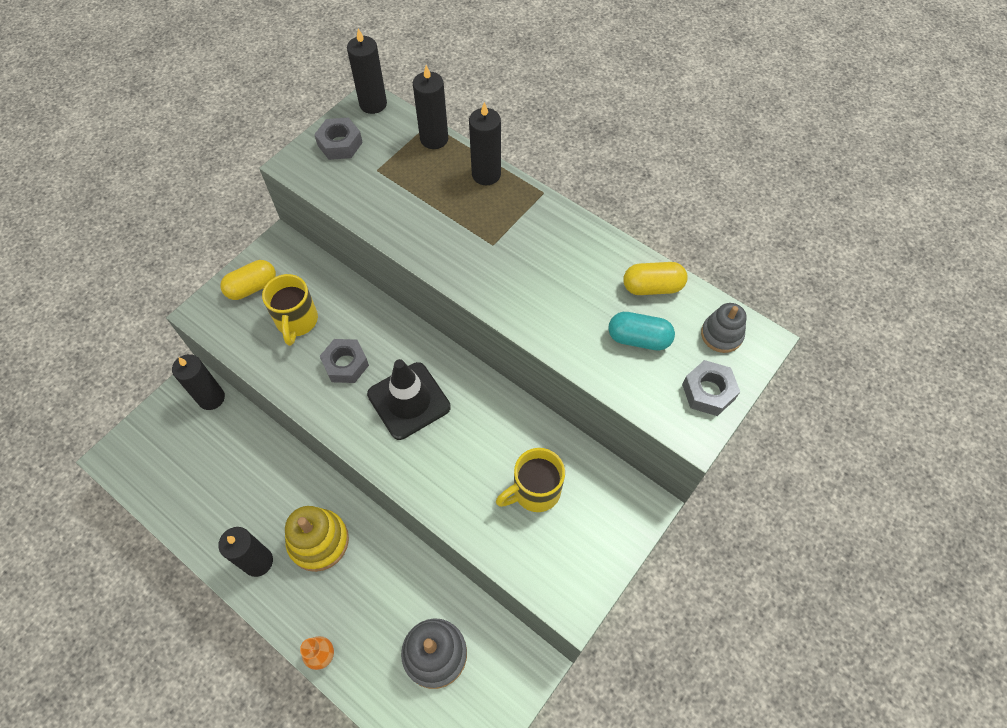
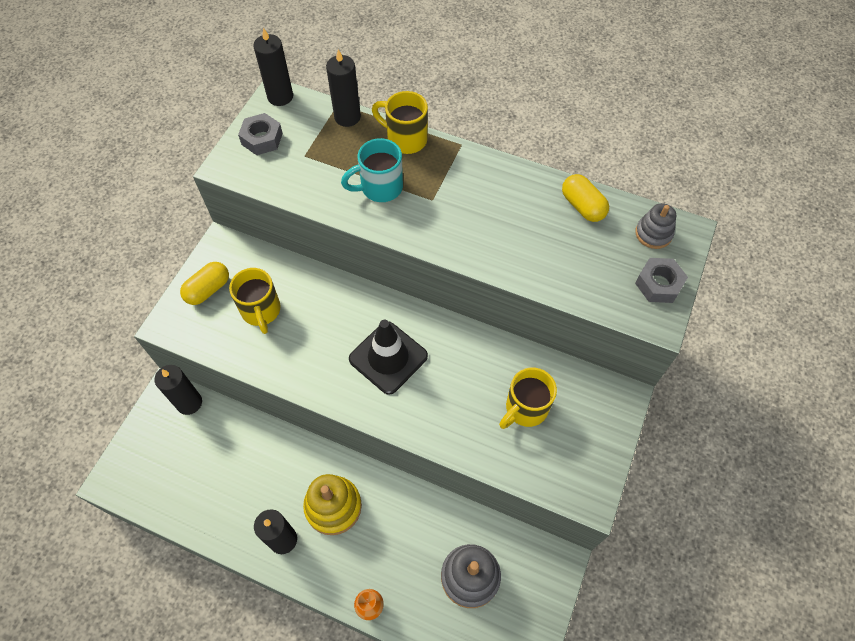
camera: 15 degrees left, 0 degrees up
(345, 364) = (319, 339): grey nut -> none
(442, 220) = (380, 188): none -> turquoise mug
(486, 174) = (405, 139): black candle -> yellow mug
(638, 339) = (586, 253): turquoise capsule -> none
(652, 287) = (582, 206): yellow capsule -> yellow capsule turned 75 degrees clockwise

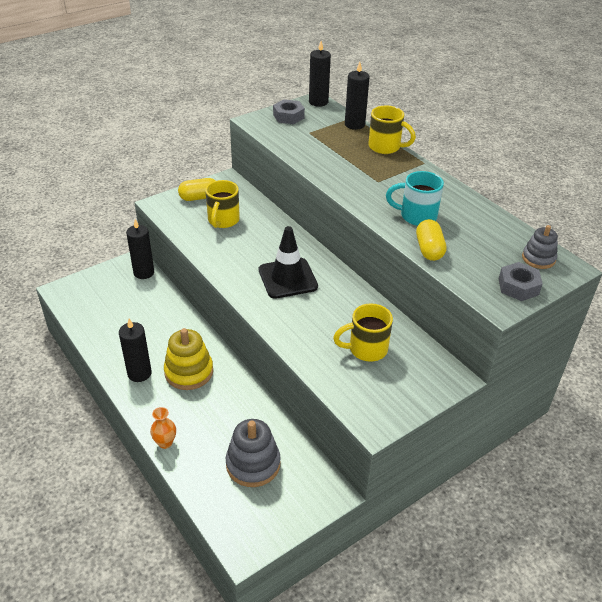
camera: 30 degrees right, 20 degrees down
(380, 188) = (346, 163): turquoise mug -> turquoise mug (416, 216)
(405, 139) = (385, 147): yellow mug -> yellow mug turned 150 degrees clockwise
(582, 206) = (491, 224): yellow capsule -> yellow capsule (429, 249)

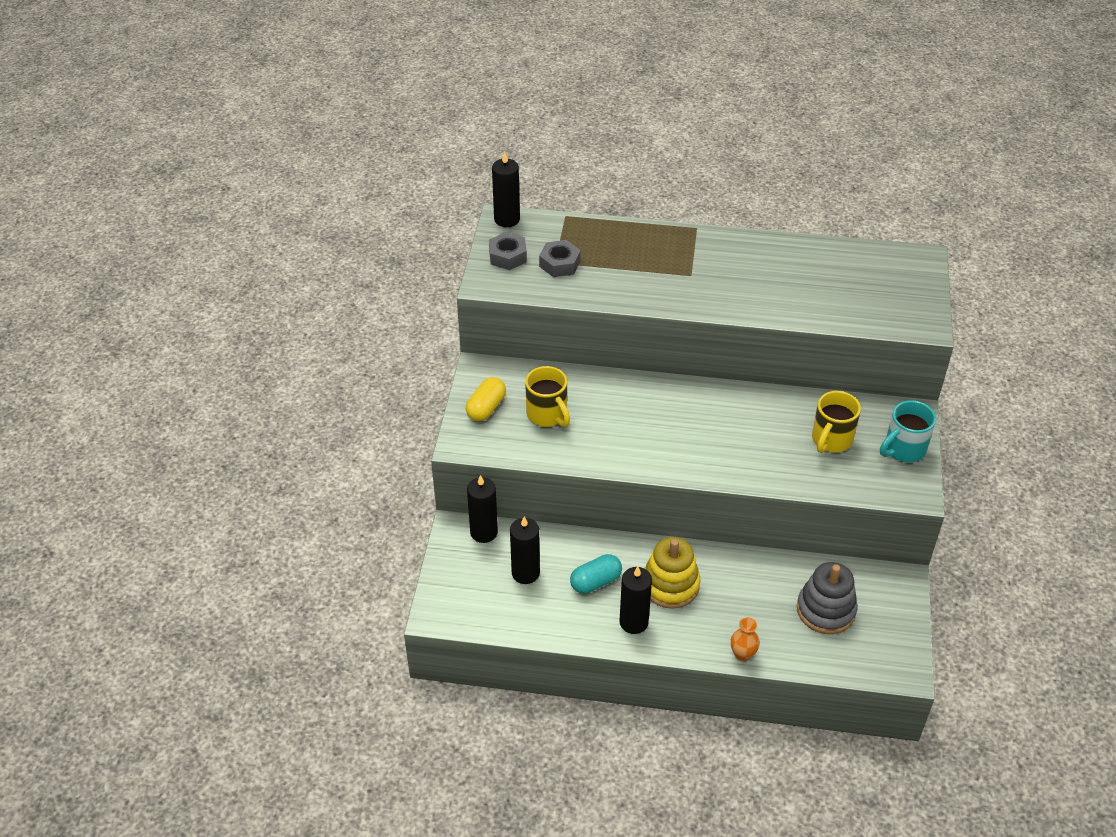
camera: 45 degrees left, 5 degrees up
(155, 338) = (595, 582): none -> turquoise capsule
(288, 278) = (687, 427): black traffic cone -> none
(354, 124) = (580, 224): black candle -> black candle (525, 573)
(385, 147) = (643, 232): yellow mug -> none
(416, 216) = (768, 289): turquoise mug -> turquoise mug (903, 449)
(429, 249) = (820, 314): yellow capsule -> none
(518, 286) = (916, 301): grey nut -> grey nut (559, 263)
(538, 258) = (896, 265): grey stacking toy -> none

